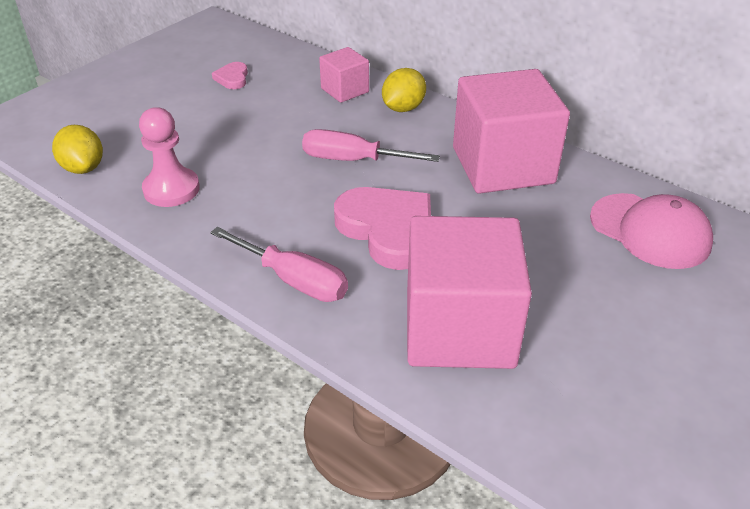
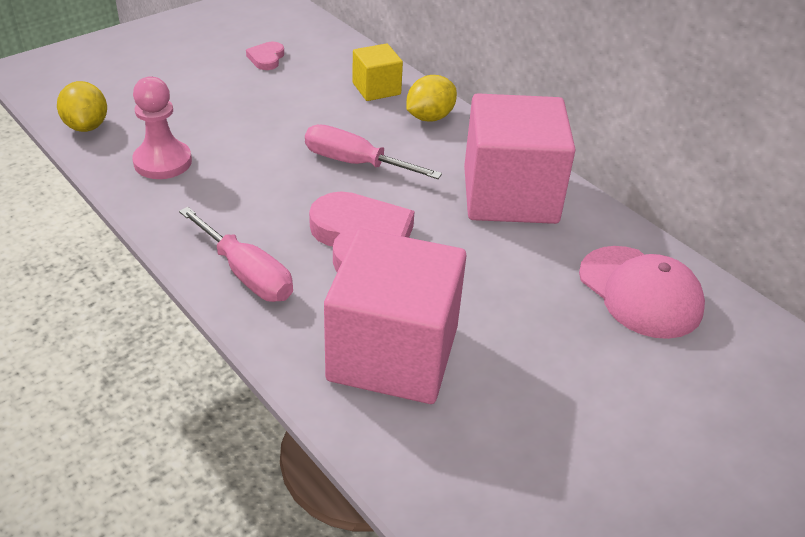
camera: 10 degrees right, 0 degrees up
(345, 90) = (376, 89): pink cube -> yellow cube

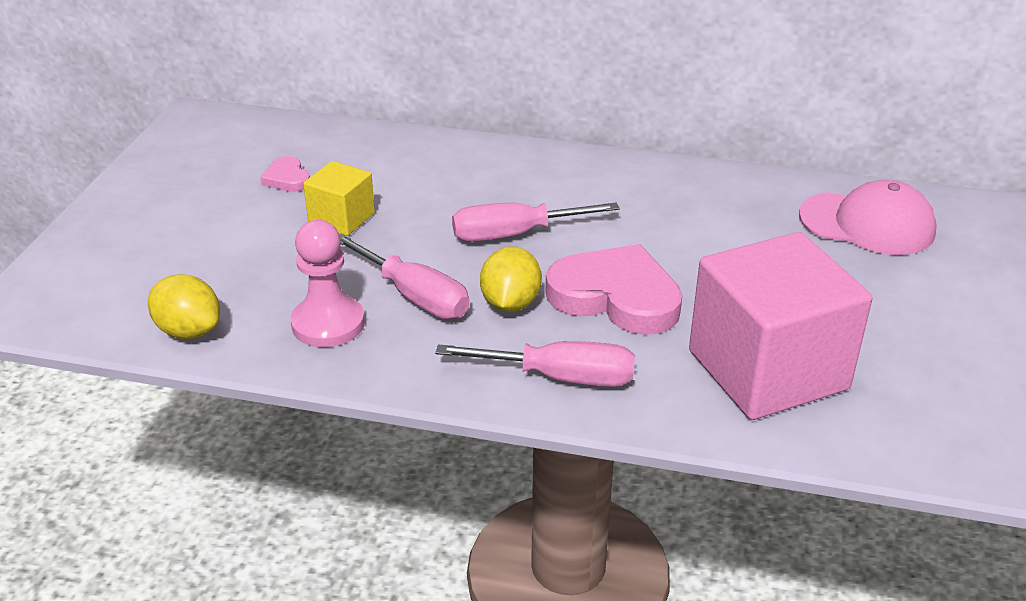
camera: 35 degrees left, 5 degrees down
(235, 171) = (414, 296): none -> pink screwdriver
(376, 89) = (438, 160): yellow cube -> yellow cube (341, 218)
(429, 117) = (522, 164): yellow lemon -> yellow lemon (510, 303)
(510, 195) = (678, 198): pink cube -> none

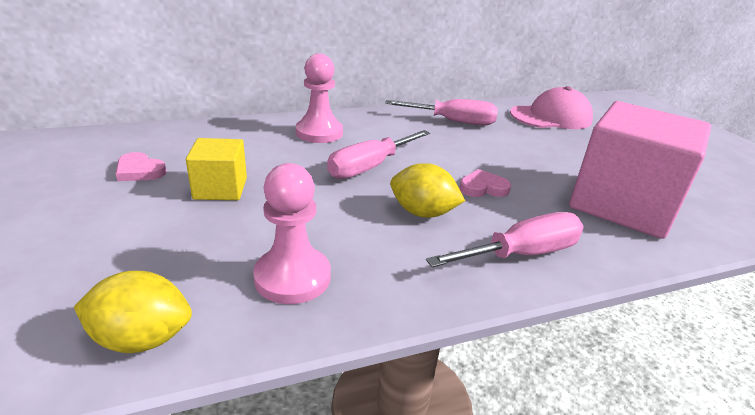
camera: 35 degrees left, 5 degrees down
(414, 296) = (345, 230): pink screwdriver -> pink screwdriver (453, 122)
(504, 173) = (319, 133): none -> pink pawn
(510, 303) = (422, 213): yellow lemon -> yellow lemon turned 45 degrees counterclockwise
(616, 296) = (483, 188): pink heart -> pink heart, size x0.47

